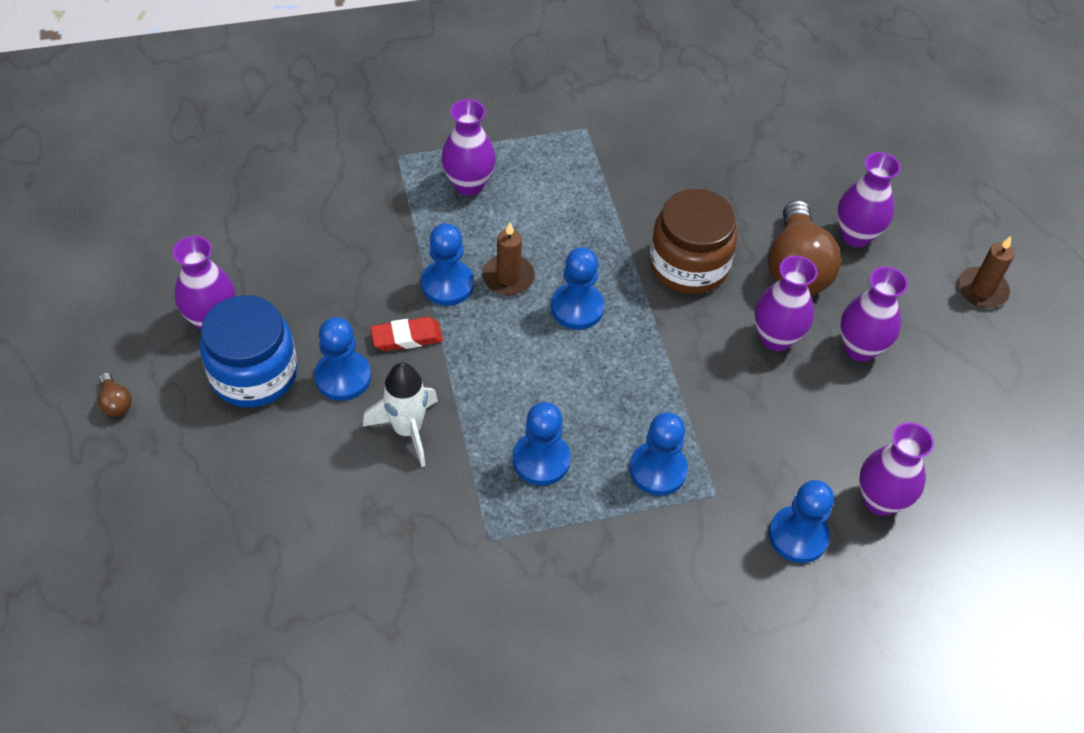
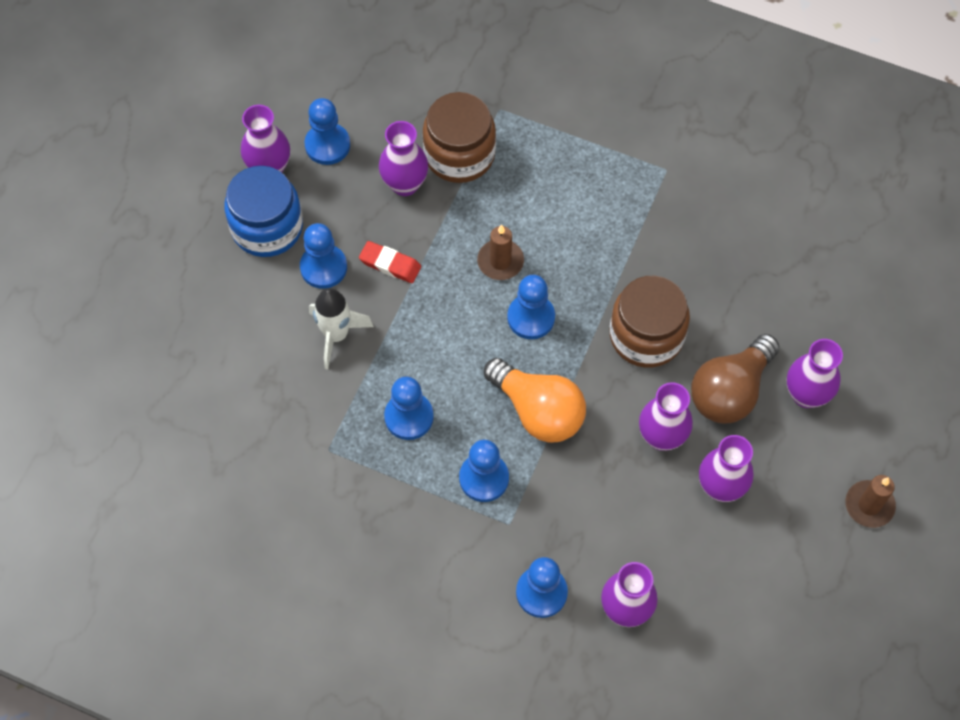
camera: 40 degrees right, 10 degrees up
(115, 402) = (165, 193): brown light bulb -> none
(392, 210) = (459, 154): none -> brown jar
(447, 284) = (451, 240): blue pawn -> blue pawn (327, 145)
(468, 184) = (533, 165): purple vase -> purple vase (405, 184)
(653, 381) = (538, 411): none -> orange light bulb

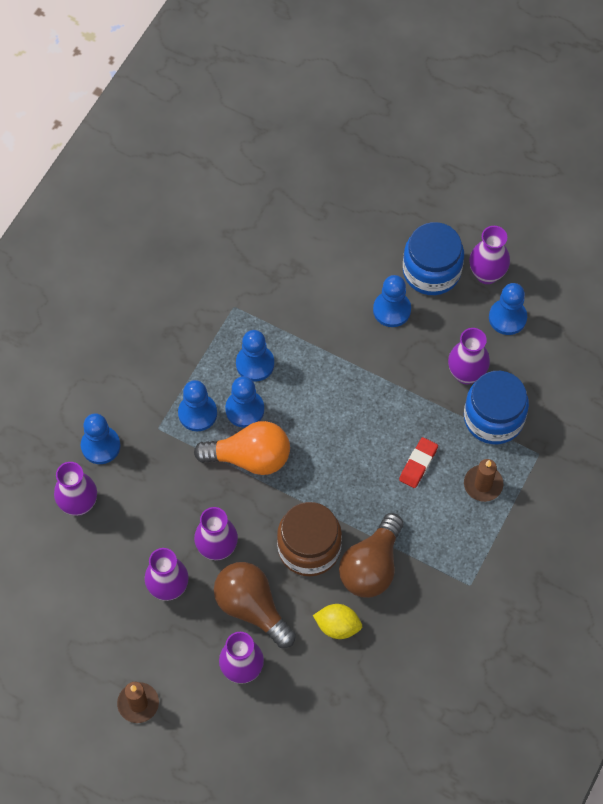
camera: 95 degrees right, 0 degrees up
(336, 335) = (330, 316): white rocket -> none
(390, 264) = (391, 358): red eraser -> red eraser (418, 464)
(459, 154) = (493, 418): brown jar -> blue jar
(500, 261) = (387, 441): brown candle -> brown candle (483, 484)
(531, 317) = (333, 460): blue pawn -> blue pawn (244, 409)
(538, 411) = (250, 458): orange light bulb -> orange light bulb turned 135 degrees counterclockwise
(659, 268) = (371, 566): none -> brown light bulb
(737, 298) = (337, 626): none -> yellow lemon

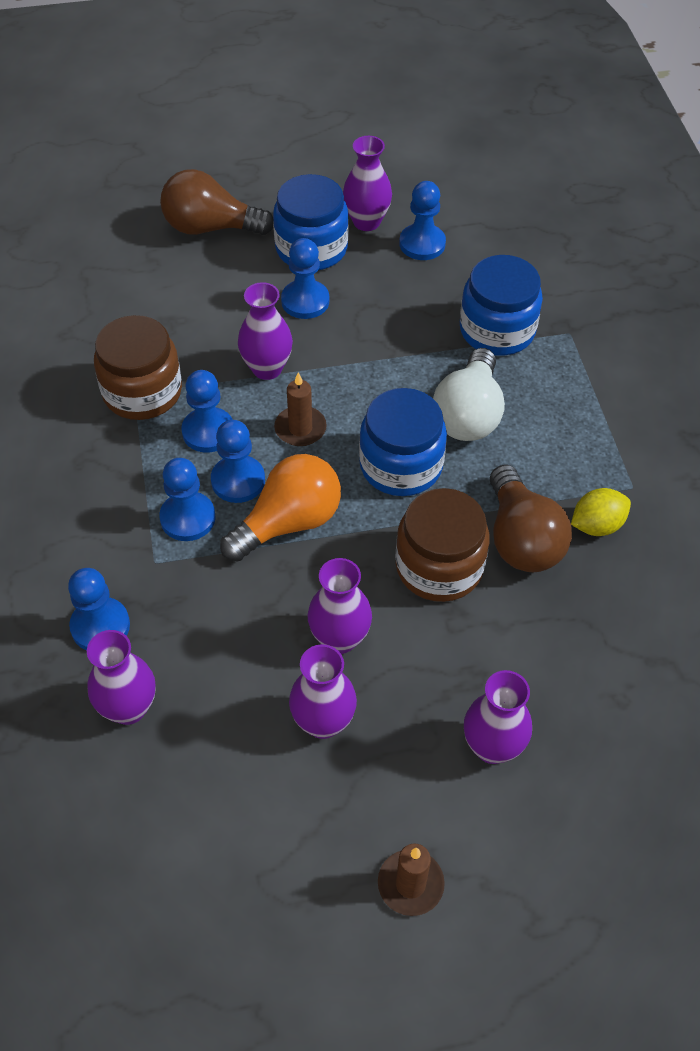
camera: 40 degrees left, 10 degrees down
(239, 308) = (142, 392): none -> brown jar
(252, 608) = (438, 672): brown light bulb -> brown light bulb (210, 227)
(337, 626) = (547, 622): yellow lemon -> yellow lemon (596, 525)
(346, 468) = (401, 465): none -> blue jar
(418, 464) = (468, 414): red eraser -> white light bulb
(466, 374) = (432, 310): purple vase -> purple vase (267, 368)
(483, 484) = (548, 391): brown candle -> brown candle (300, 428)

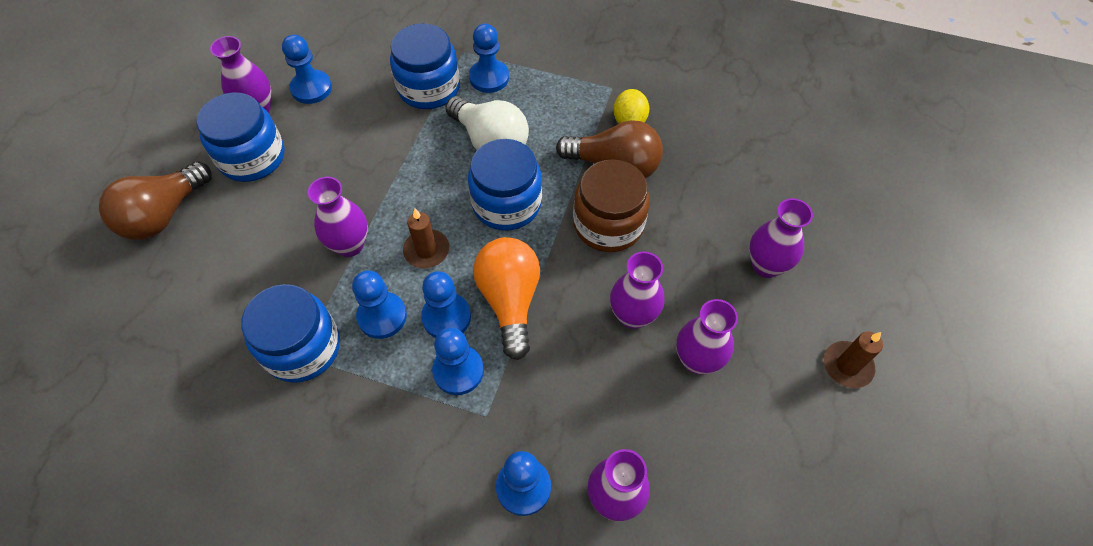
camera: 60 degrees left, 5 degrees up
(142, 392) = (302, 348): brown jar -> blue jar
(305, 301) = (303, 187): blue pawn -> blue pawn (489, 78)

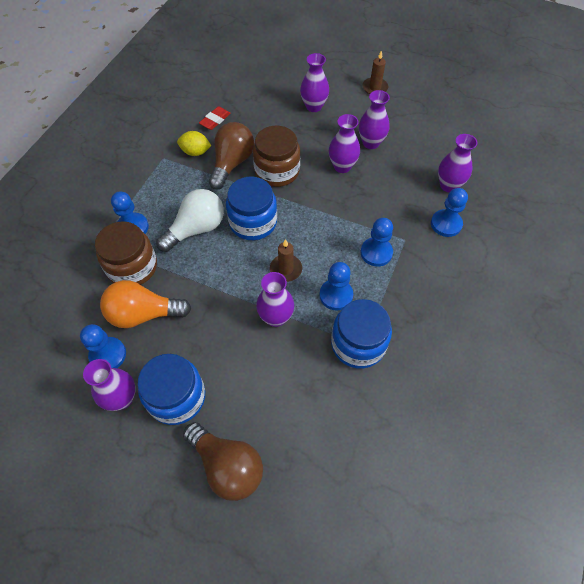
camera: 85 degrees left, 0 degrees up
(429, 88) = (132, 267): blue jar -> brown jar
(446, 317) = (338, 258): blue pawn -> none
(510, 300) = (328, 224): orange light bulb -> orange light bulb (143, 314)
(699, 135) = (215, 120): none -> red eraser

